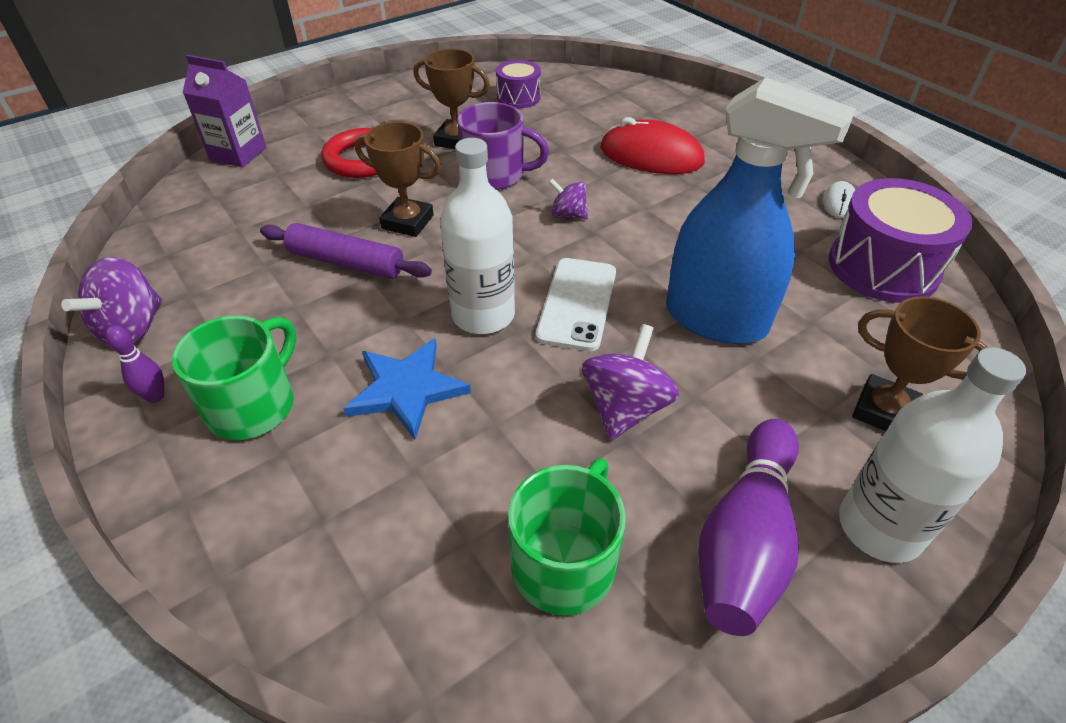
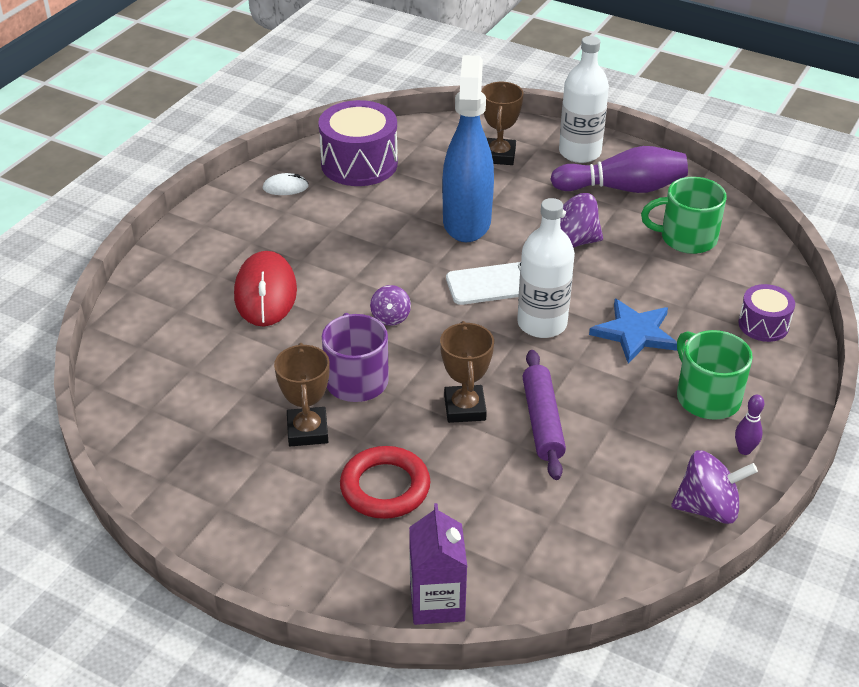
camera: 115 degrees left, 5 degrees down
(253, 405) = (706, 397): green mug -> green mug turned 60 degrees clockwise
(518, 97) = (187, 416): purple drum -> purple drum (763, 325)

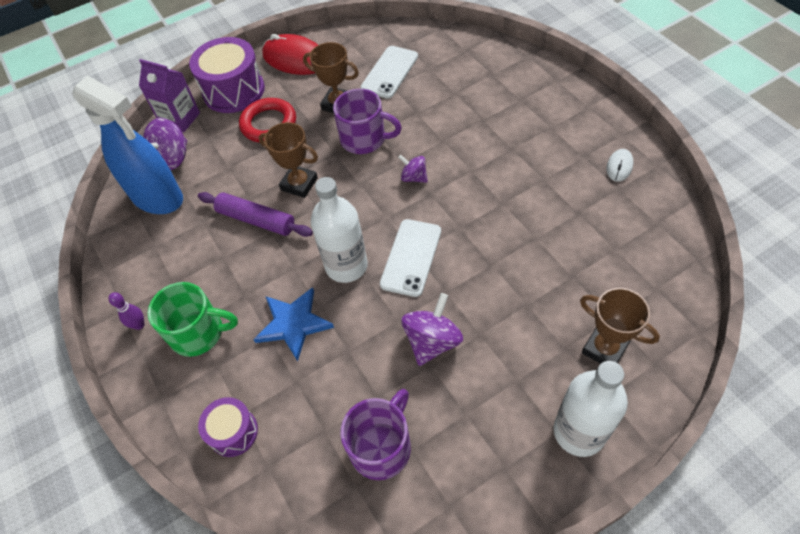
camera: 125 degrees right, 15 degrees up
(217, 404) = (390, 72): none -> white phone
(265, 293) = (483, 119): red mouse -> red mouse (295, 59)
(359, 163) = (637, 228): purple drum -> purple drum (234, 90)
(466, 222) = (505, 272): blue spray bottle -> blue spray bottle (158, 197)
(622, 188) = (492, 437): purple bowling pin -> none
(686, 238) = (381, 447): green mug -> purple mug
(708, 508) = (120, 273): purple spinning top -> purple spinning top (172, 158)

